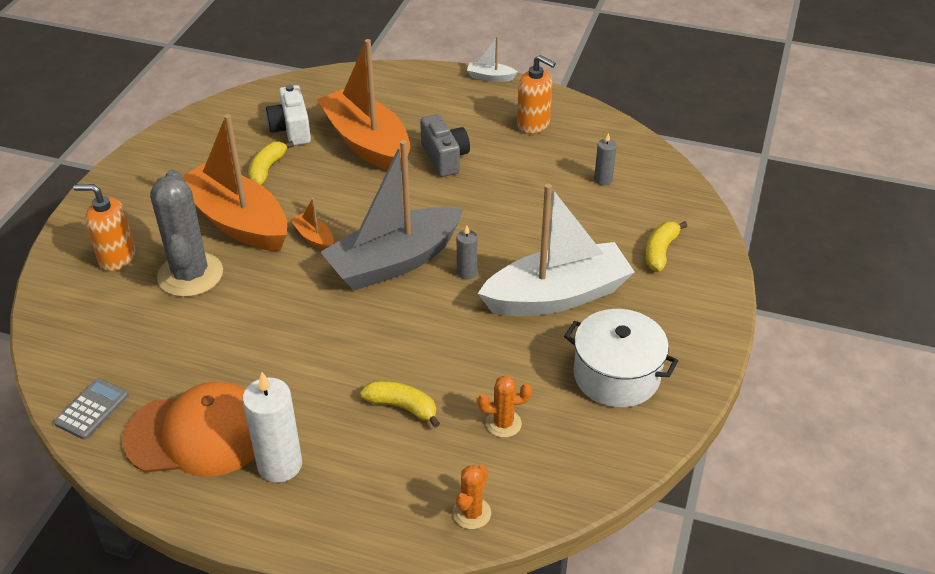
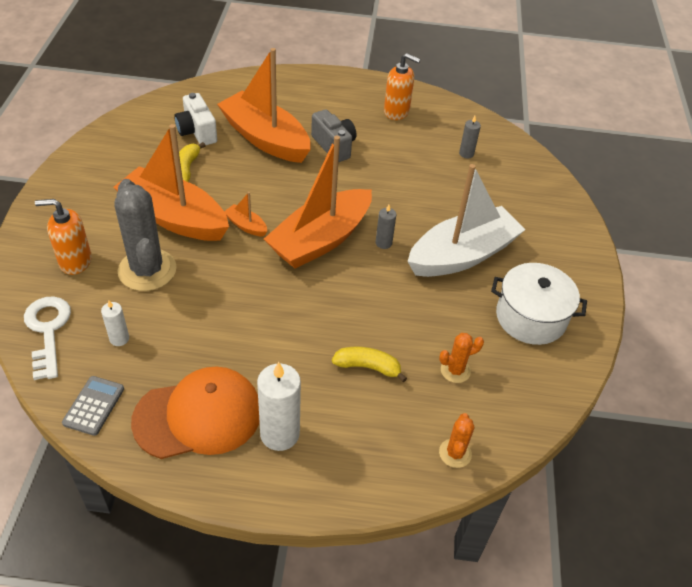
camera: 15 degrees left, 5 degrees up
(67, 327) = (47, 331): none -> white key
(139, 343) = (119, 339): none -> white candle
(394, 262) = (320, 240): grey boat -> orange boat
(490, 77) = (349, 75): white boat -> none
(660, 251) = (530, 209): yellow banana -> none

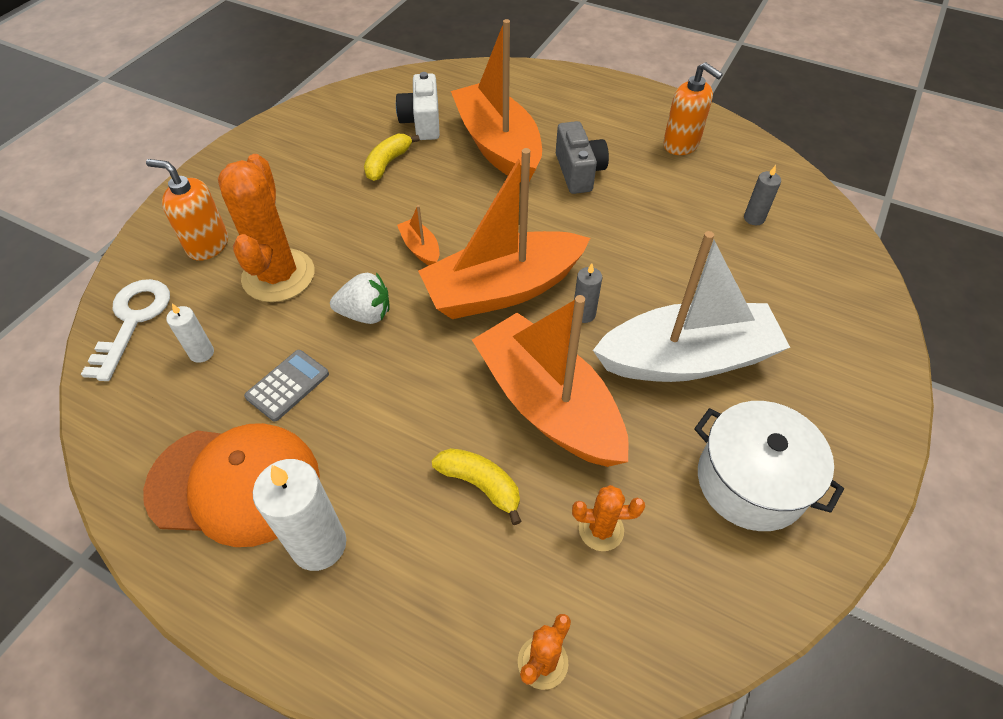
camera: 25 degrees right, 5 degrees up
(94, 406) = (127, 430): grey calculator -> grey calculator (287, 385)
(147, 270) = (278, 276): grey cactus -> orange cactus
(174, 217) = (343, 219): orange boat -> orange boat (548, 404)
(230, 280) = (365, 314): none -> white strawberry

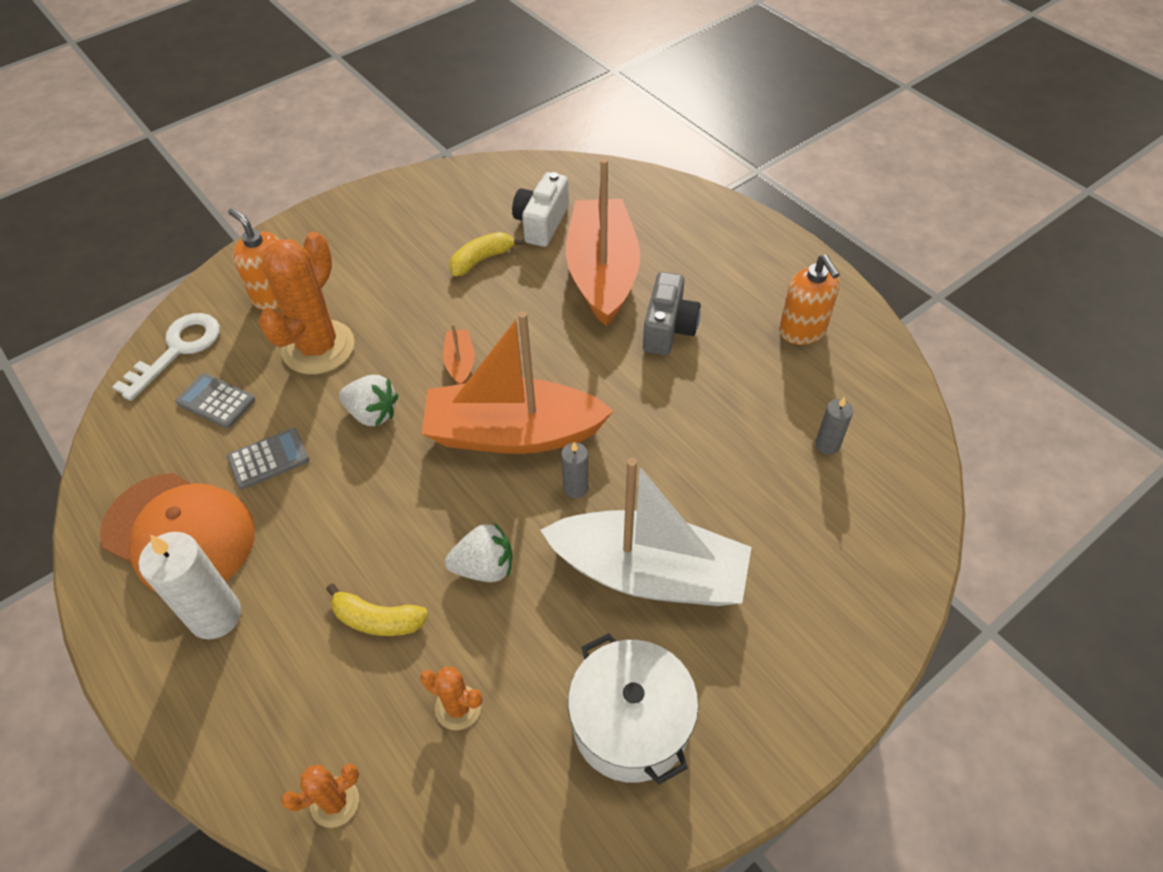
camera: 25 degrees right, 0 degrees up
(201, 353) = (216, 401): white candle -> grey calculator
(481, 485) = (377, 619): yellow banana -> yellow banana turned 135 degrees clockwise
(548, 404) = (484, 567): orange boat -> white strawberry

